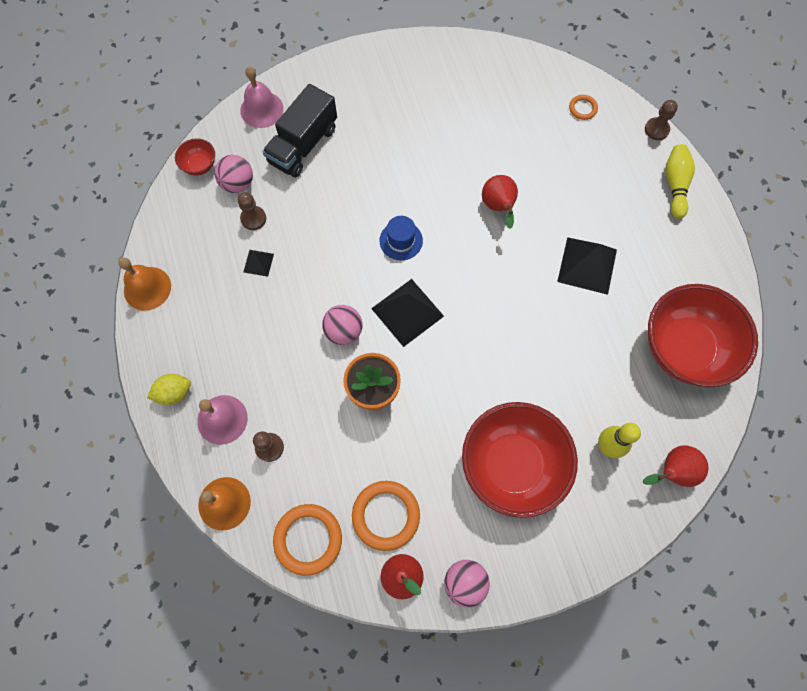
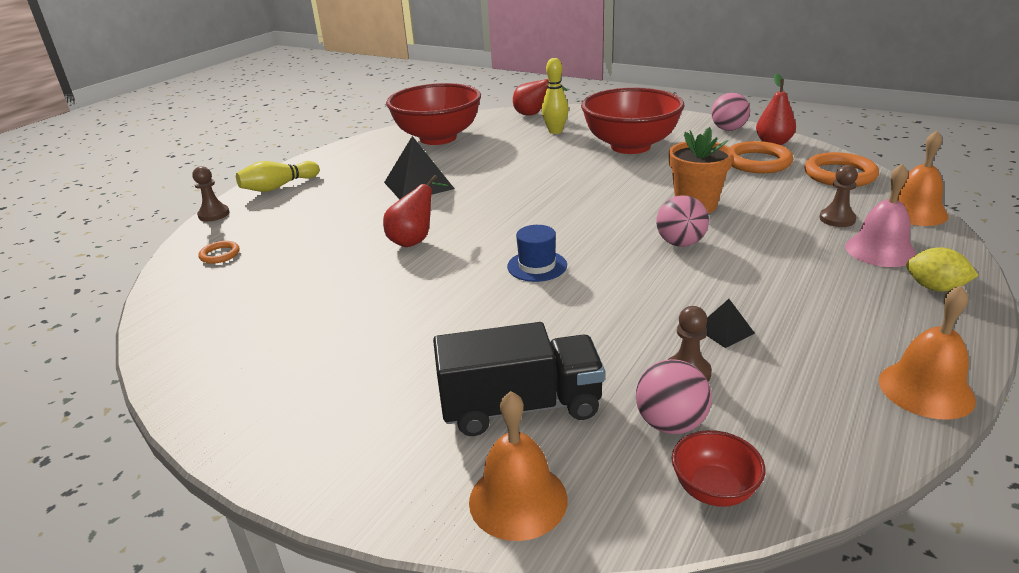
camera: 130 degrees left, 40 degrees down
(261, 109) = (518, 499): pink bell -> orange bell
(407, 312) = (601, 227): black pyramid -> none

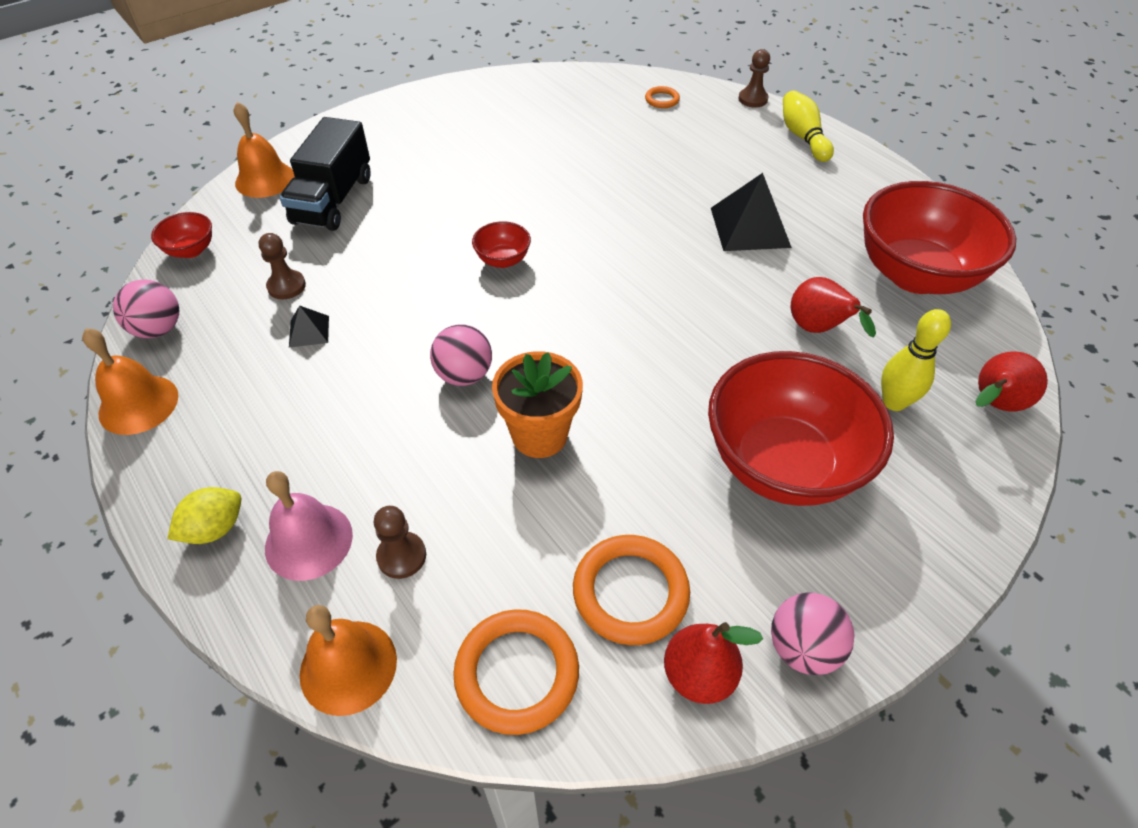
camera: 110 degrees right, 20 degrees up
(415, 240) = (612, 200): red pear -> red pear (818, 330)
(537, 266) = (503, 260): blue hat -> red bowl
(670, 424) = (252, 256): pink ball -> pink ball (158, 329)

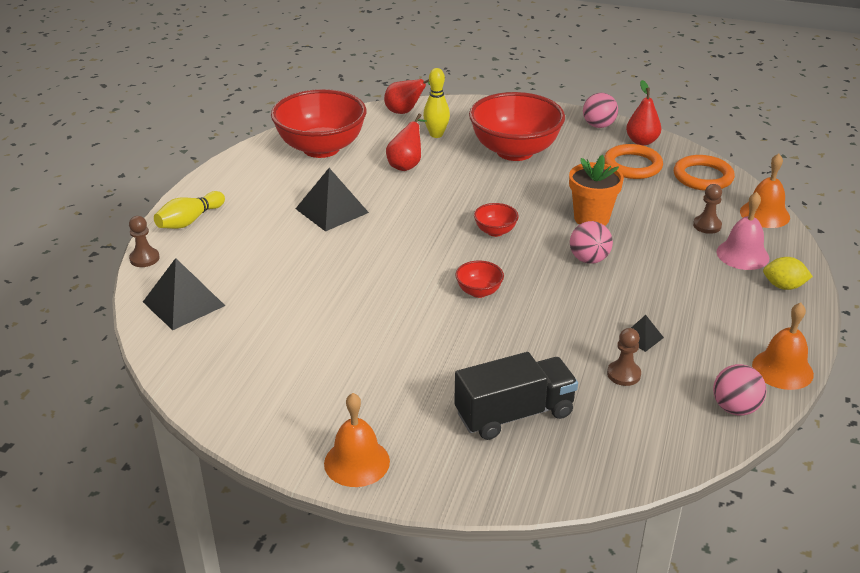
camera: 125 degrees left, 15 degrees down
(191, 250) = (661, 454): red bowl -> red bowl (495, 231)
(265, 179) = (538, 478): orange bell -> orange bell (357, 462)
(662, 100) = (183, 303): orange ring -> black pyramid

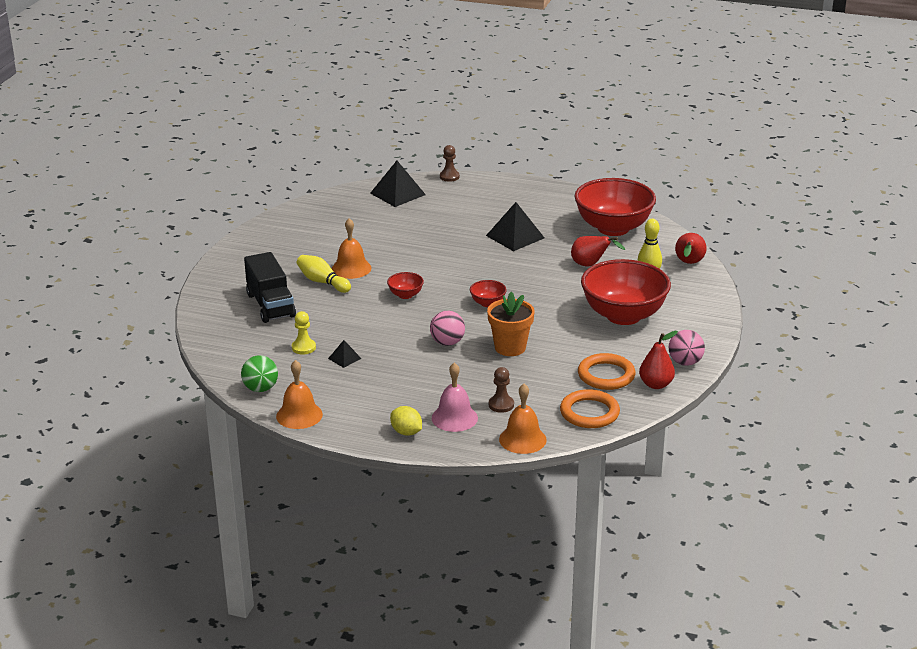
camera: 90 degrees right, 5 degrees down
(189, 221) = (497, 187): yellow bowling pin -> yellow bowling pin (322, 282)
(357, 462) = (239, 255): orange bell -> orange bell (351, 268)
(623, 374) = (303, 347): brown pawn -> yellow pawn
(735, 408) = (260, 389): pink ball -> green ball
(783, 286) = (406, 432): yellow lemon -> yellow lemon turned 60 degrees counterclockwise

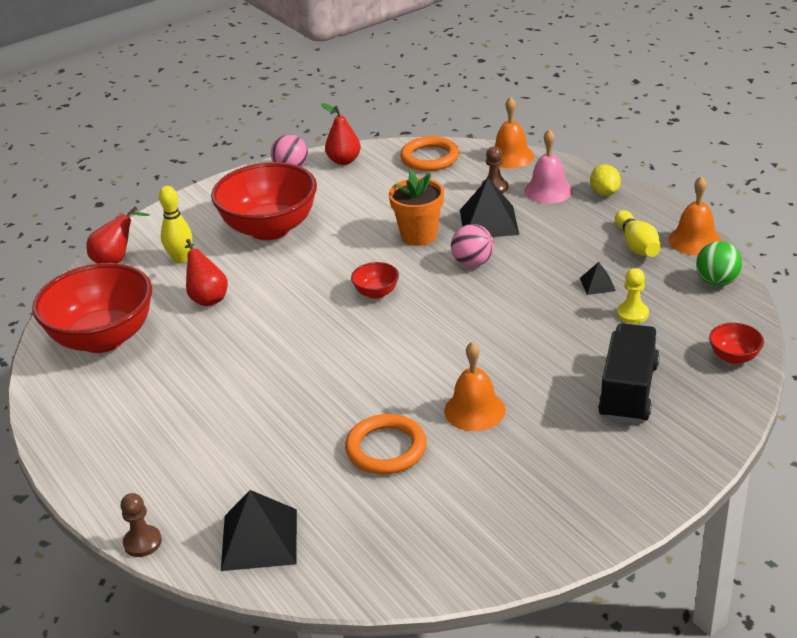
camera: 140 degrees left, 5 degrees up
(322, 282) = (532, 402): yellow bowling pin -> yellow bowling pin (636, 245)
(405, 295) = (451, 340): red bowl -> red bowl (734, 357)
(515, 236) = (222, 375): black pyramid -> black pyramid (489, 222)
(606, 375) = (371, 181): orange ring -> orange ring (386, 449)

